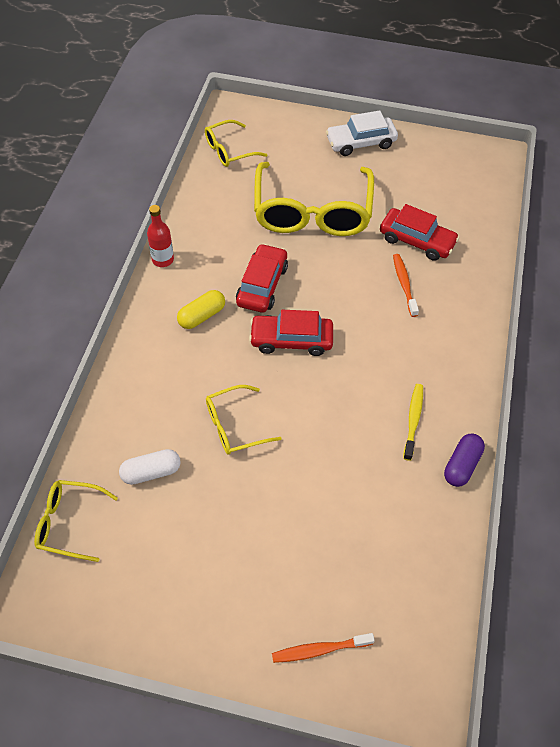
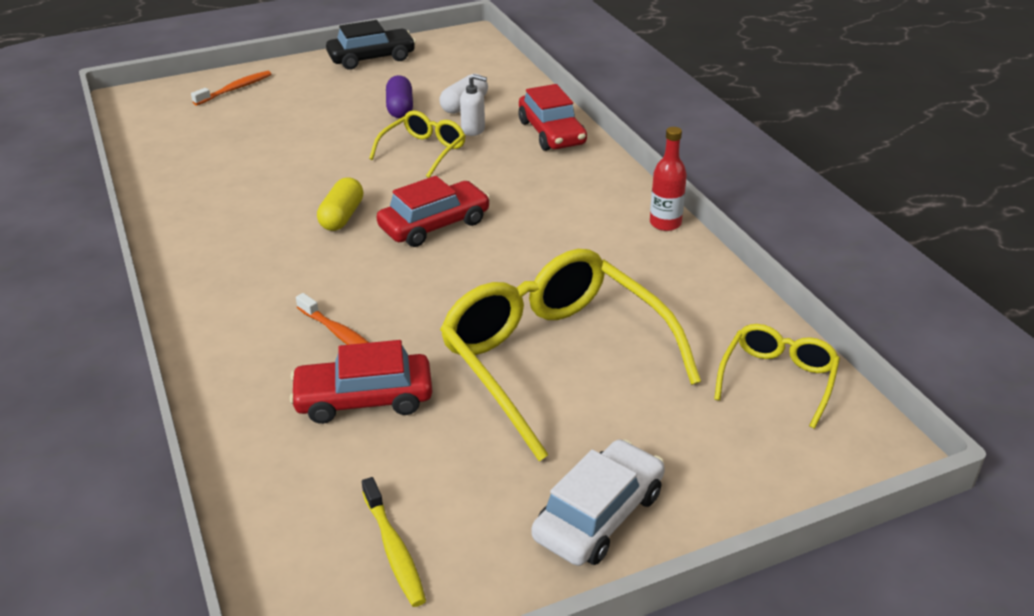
camera: 145 degrees right, 20 degrees down
(69, 523) = (493, 66): yellow glasses -> none
(155, 625) = (371, 58): none -> black car
(177, 430) = (473, 130): none -> white soap dispenser
(202, 316) = (555, 201): yellow capsule -> yellow capsule (342, 216)
(262, 285) = (523, 253): red car -> red car (551, 133)
(413, 420) = (239, 223): yellow toothbrush -> yellow toothbrush (394, 549)
(461, 465) = (164, 214): purple capsule -> purple capsule (400, 108)

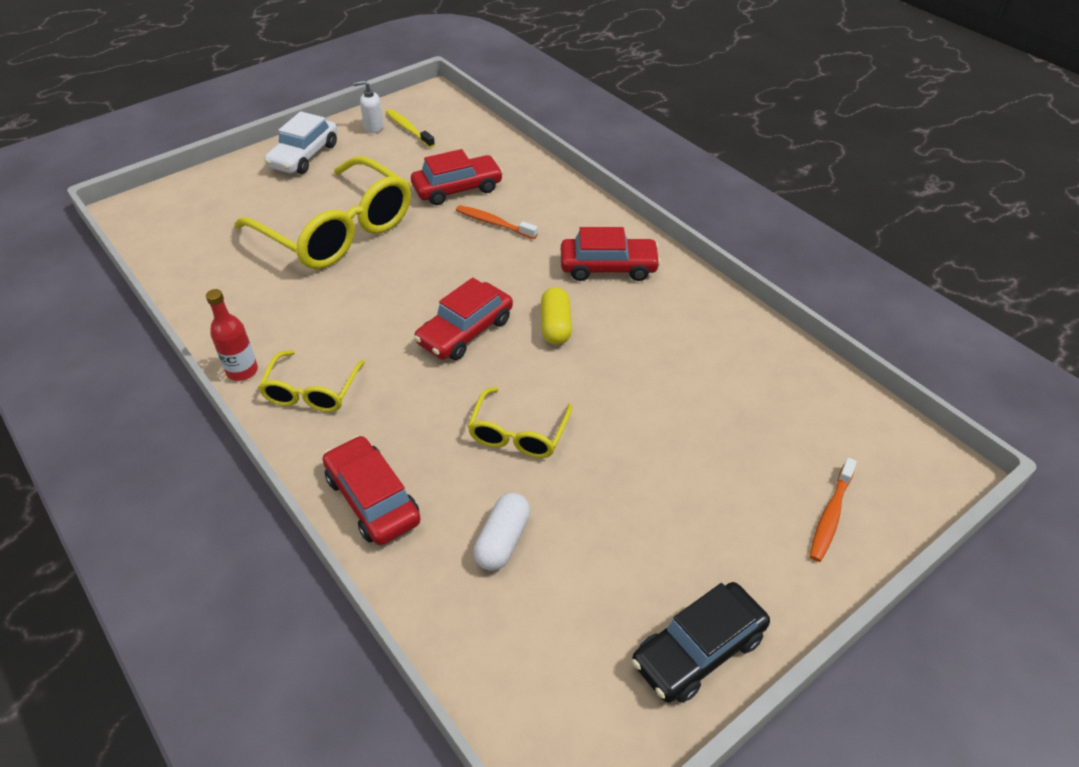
camera: 165 degrees right, 10 degrees up
(243, 261) = (608, 267): none -> red car
(400, 108) = (585, 515): purple capsule -> none
(473, 130) = (473, 486): white soap dispenser -> white soap dispenser (373, 127)
(778, 379) = (179, 241): yellow glasses -> yellow glasses (311, 392)

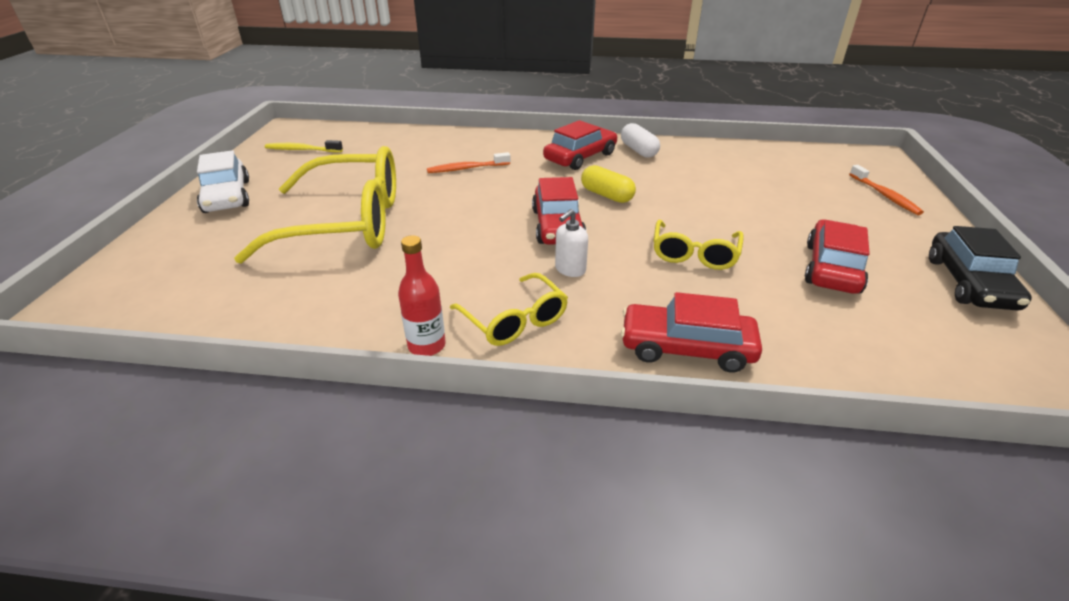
camera: 45 degrees left, 10 degrees down
(373, 127) = (267, 159): white soap dispenser -> white soap dispenser (570, 269)
(457, 188) = (404, 163): red car -> red car (832, 268)
(502, 540) = (798, 309): white capsule -> white capsule (638, 150)
(518, 434) = (694, 254): yellow glasses -> yellow glasses turned 45 degrees clockwise

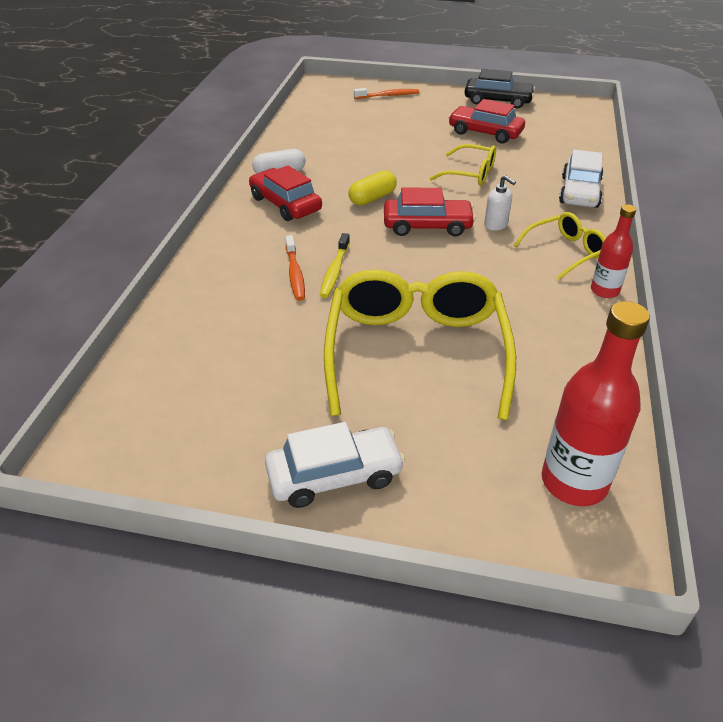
camera: 85 degrees left, 5 degrees up
(149, 296) = (574, 482): none -> red bottle
(302, 150) = (187, 423): yellow toothbrush -> yellow toothbrush (334, 271)
(686, 348) = (579, 192): red car -> white car

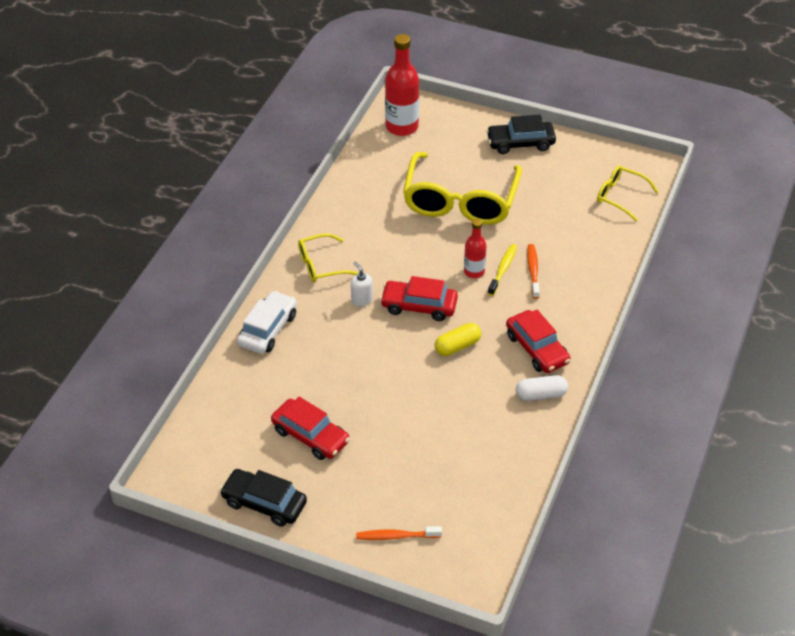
camera: 170 degrees left, 5 degrees up
(334, 475) = (520, 143): white car -> black car
(470, 174) = (355, 368): yellow glasses -> yellow glasses (620, 196)
(604, 290) = (314, 229): red bottle -> red bottle (474, 272)

